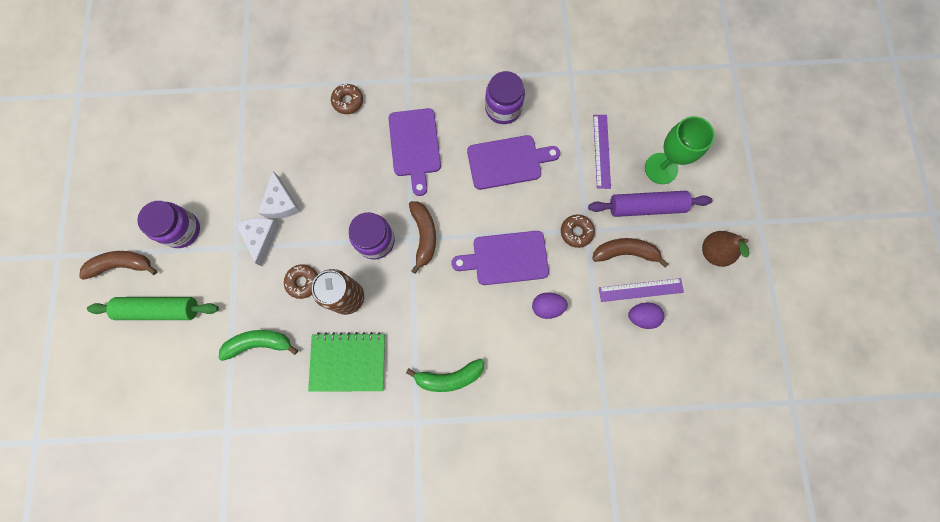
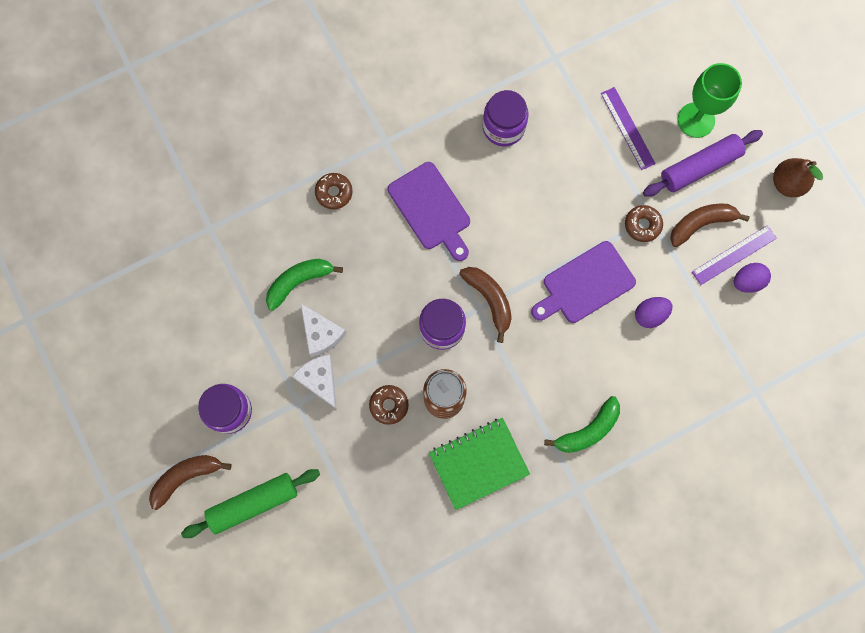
camera: 25 degrees left, 0 degrees up
(259, 343) = (377, 488): green banana -> green banana (299, 282)
(507, 162) = (537, 183): purple cutting board -> none

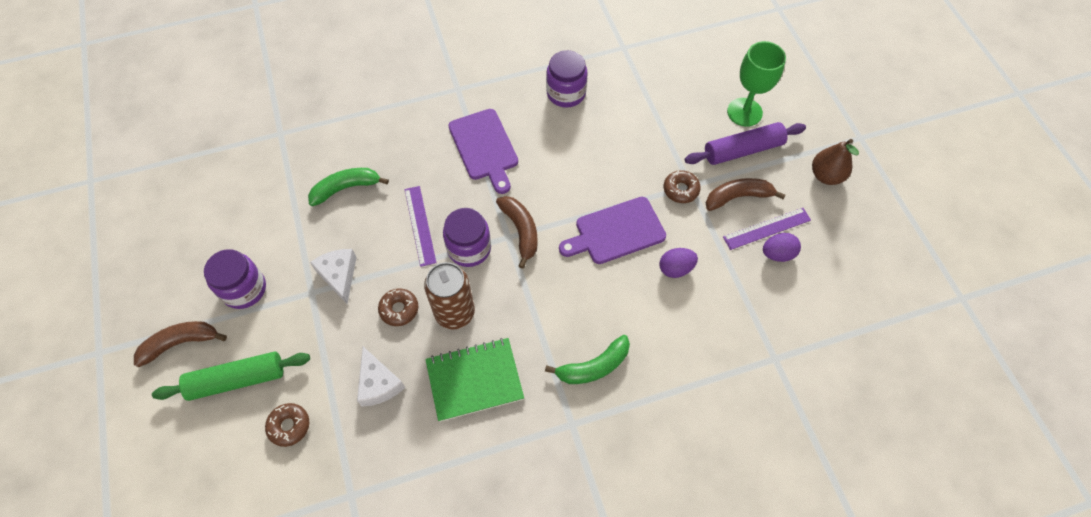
camera: 10 degrees right, 15 degrees down
(321, 333) = (353, 235): white cheese -> white cheese (378, 383)
(334, 193) = (400, 122): brown donut -> brown donut (289, 426)
(627, 128) = (679, 110): purple ruler -> purple ruler (420, 225)

